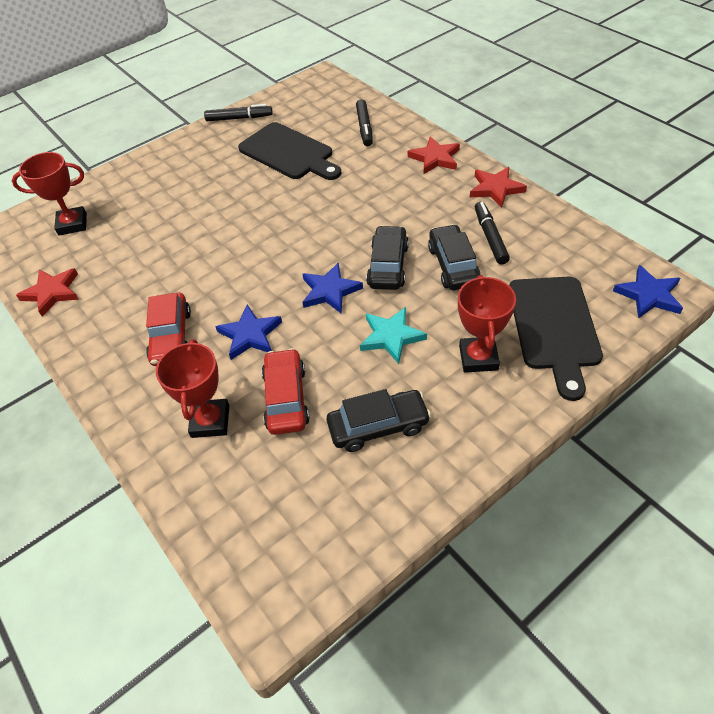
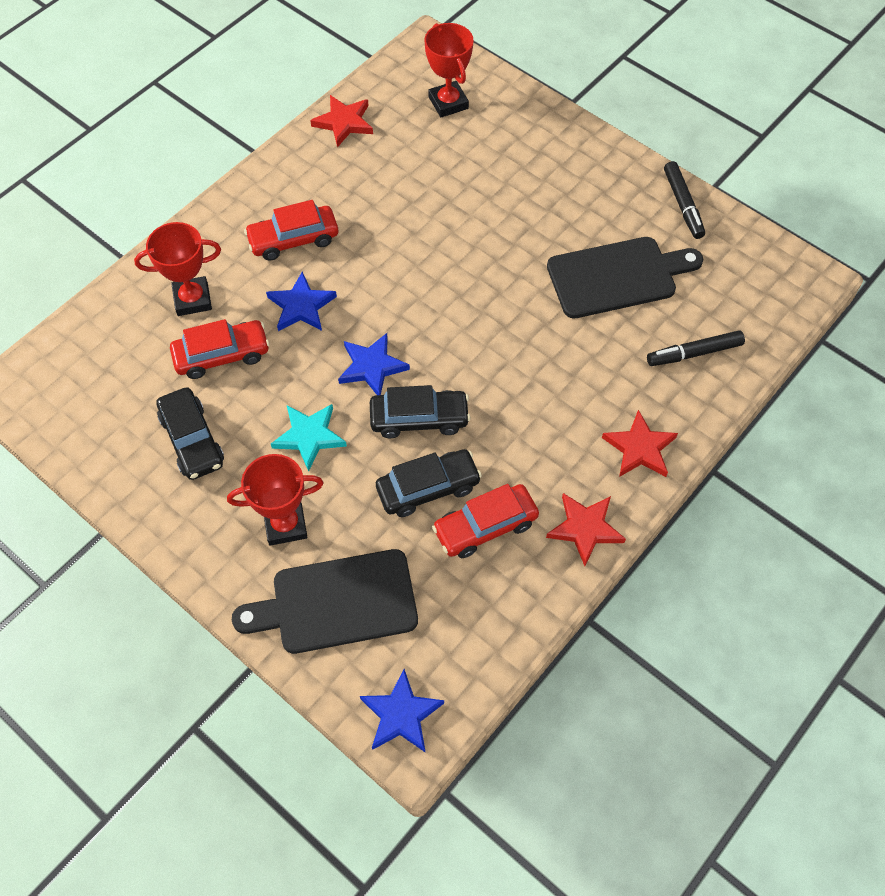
camera: 75 degrees right, 10 degrees up
(289, 153) = (617, 276): black cutting board -> black cutting board turned 135 degrees counterclockwise
(490, 237) = (485, 526): black marker -> red car

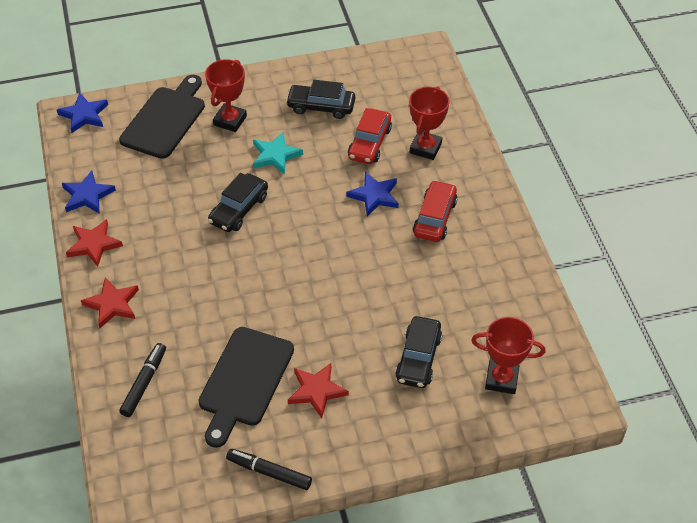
camera: 125 degrees right, 10 degrees down
(344, 122) = (529, 300): red star -> red star (316, 391)
(372, 367) = (296, 206): blue star -> blue star (87, 195)
(428, 488) = (190, 189): black car -> black car (418, 358)
(485, 526) = (142, 201): red car -> none

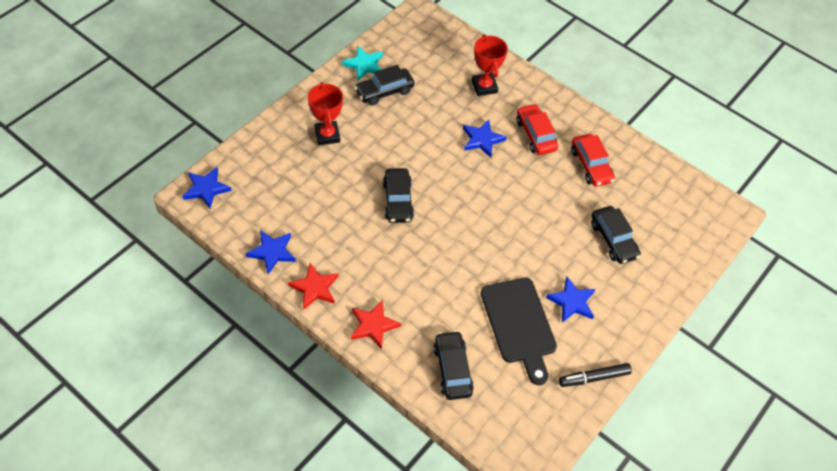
camera: 40 degrees left, 5 degrees up
(144, 383) = (452, 369): black marker -> black car
(165, 119) = (276, 159): black cutting board -> none
(275, 155) = (386, 145): turquoise star -> turquoise star (364, 65)
(316, 391) = (572, 302): red star -> blue star
(369, 143) = (443, 102): red car -> red car (591, 165)
(501, 379) = (673, 224): red trophy -> none

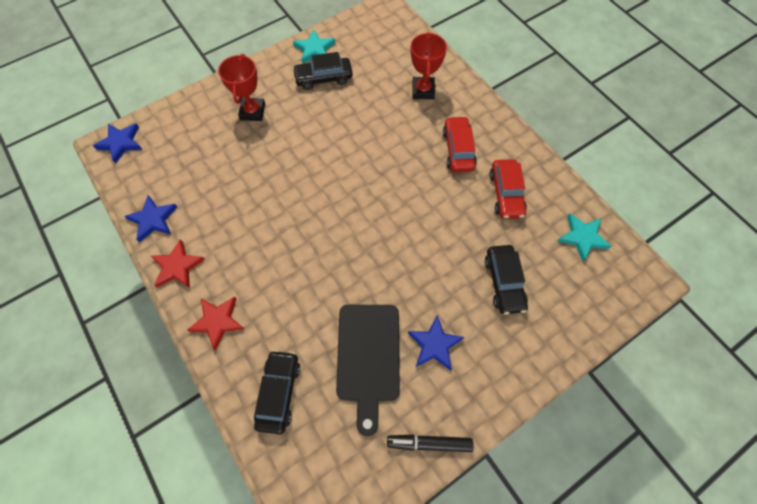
camera: 20 degrees right, 10 degrees up
(398, 201) = (294, 191): black car -> none
(482, 140) = (401, 144): blue star -> none
(667, 189) = (582, 237): none -> turquoise star

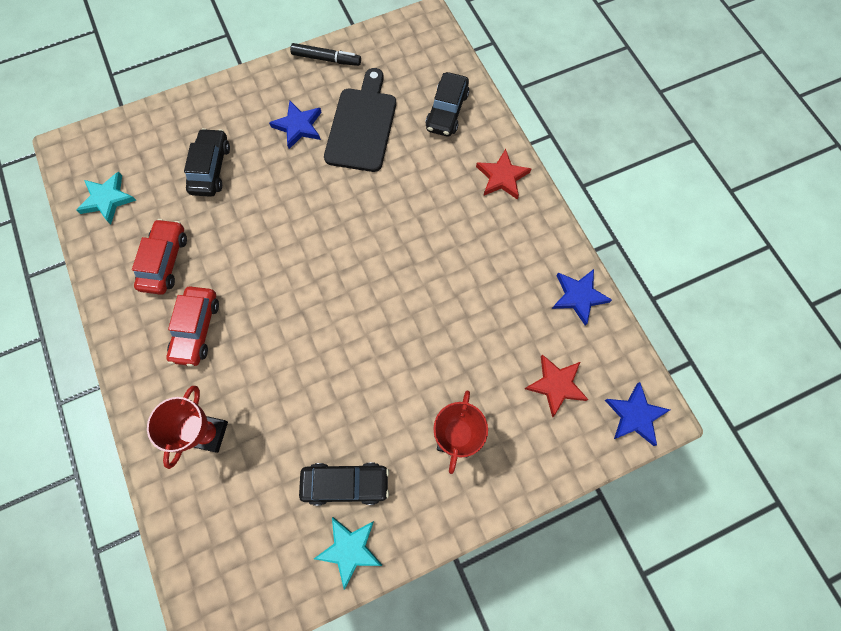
camera: 170 degrees left, 5 degrees up
(177, 266) = (546, 237): red star -> red star (556, 385)

